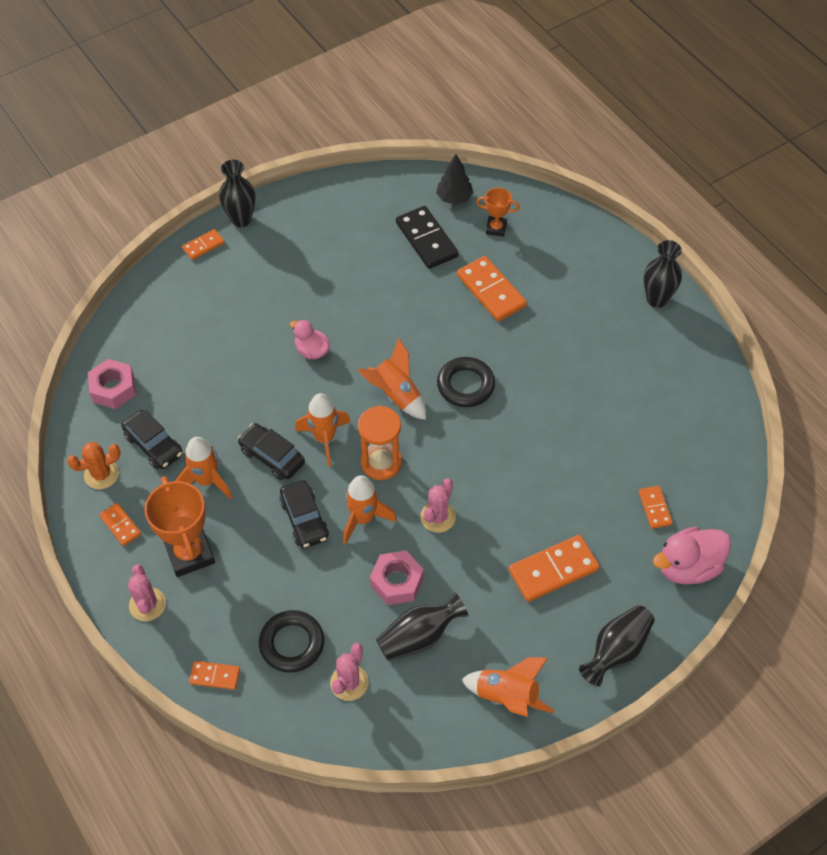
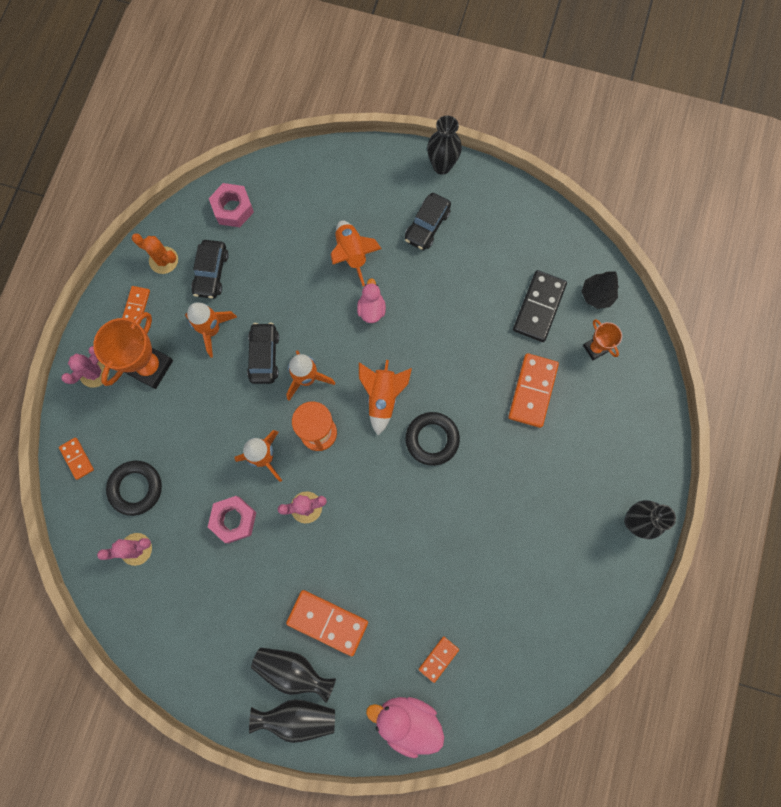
camera: 50 degrees right, 20 degrees up
(203, 246) = (397, 161): orange domino -> none
(304, 519) = (233, 418): black car -> black car (427, 226)
(419, 636) = (204, 568): black vase -> black vase (293, 670)
(507, 696) = (204, 664): orange rocket -> orange rocket (352, 254)

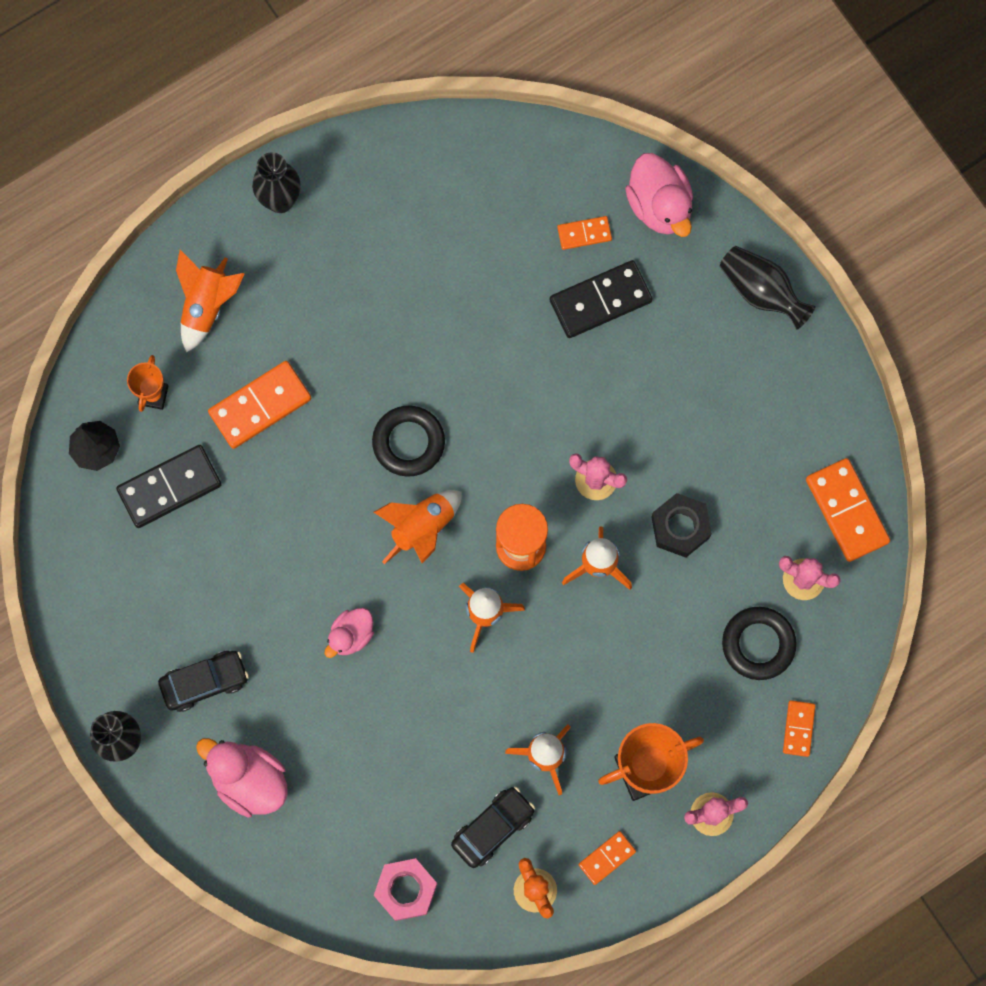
camera: 140 degrees left, 0 degrees up
(234, 520) = (680, 527): pink nut -> black nut
(264, 356) = (511, 679): black car -> none
(293, 670) = (733, 336): black vase -> none
(327, 622) = (664, 352): orange domino -> orange domino (846, 511)
(352, 254) = (317, 718): orange rocket -> orange rocket (207, 306)
(360, 197) = (249, 780): none -> pink duck
(393, 622) = (600, 300): none -> black domino

